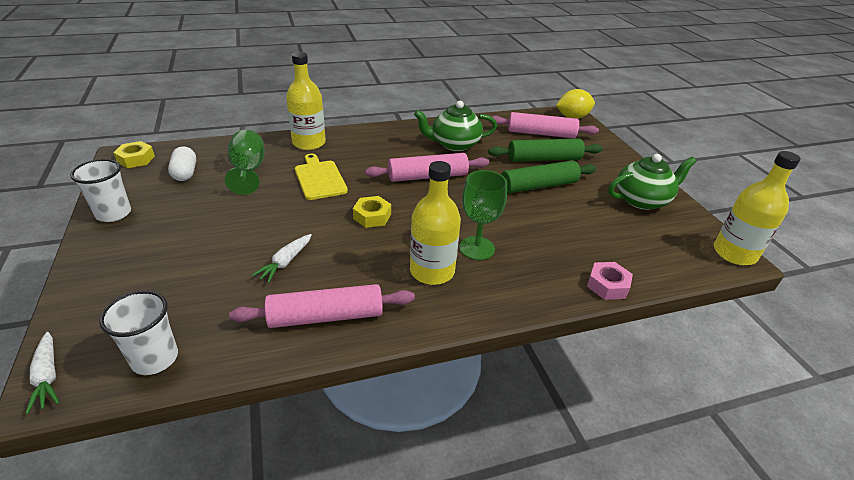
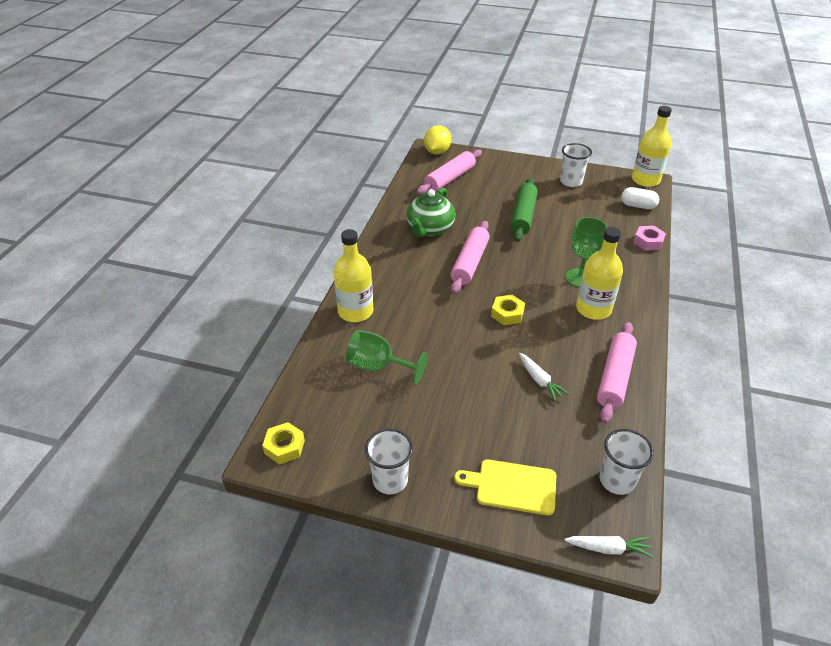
camera: 55 degrees left, 5 degrees up
(185, 173) = (347, 412): white capsule -> white capsule (638, 206)
(319, 178) = (427, 324): yellow cutting board -> yellow cutting board (512, 486)
(544, 159) = (488, 196): green rolling pin -> none
(642, 200) = (571, 182): green teapot -> white cup

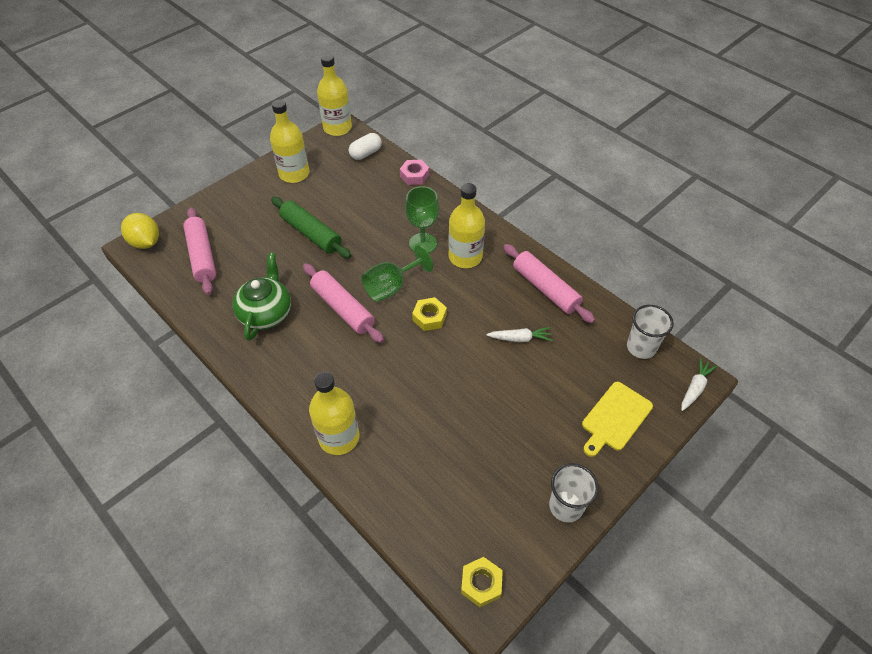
camera: 60 degrees left, 10 degrees up
(378, 366) = (427, 452): green goblet -> green goblet (391, 287)
(430, 228) = (266, 313): green teapot -> green teapot turned 135 degrees counterclockwise
(571, 182) = (294, 174): white cup -> yellow bottle

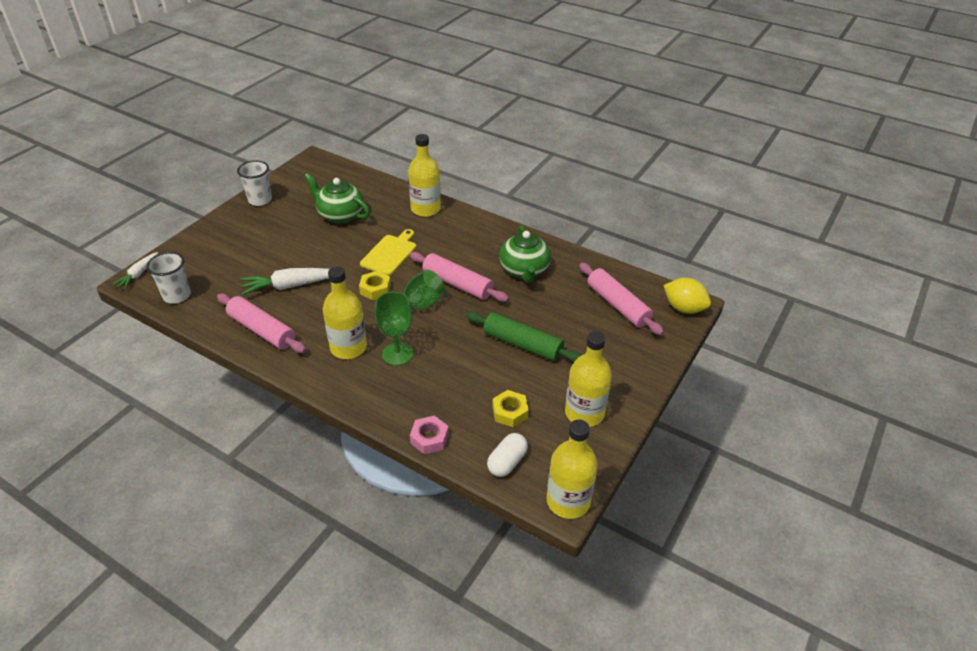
camera: 165 degrees right, 10 degrees down
(454, 448) = (340, 215): none -> green teapot
(481, 583) = (316, 166): yellow nut -> yellow nut (510, 412)
(520, 338) = (290, 286): white carrot -> white carrot, size x1.63
(615, 418) = (214, 247): yellow cutting board -> yellow cutting board (390, 254)

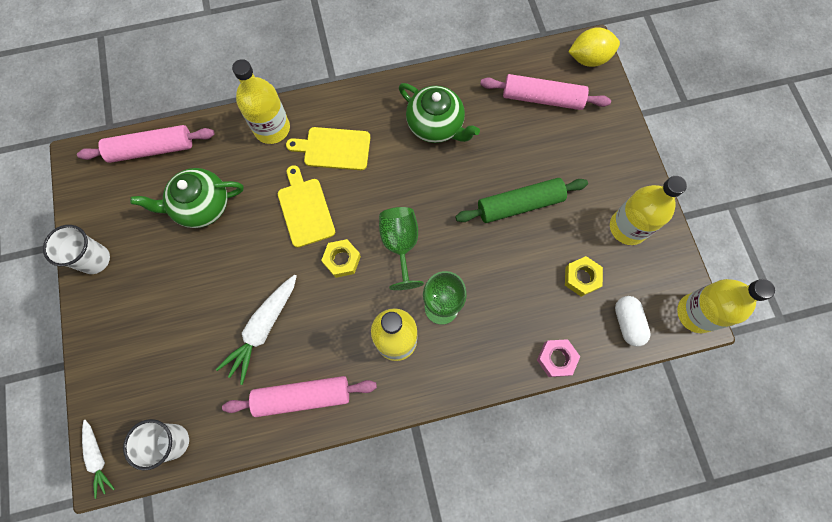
camera: 45 degrees left, 30 degrees up
(446, 239) = (334, 148): none -> yellow cutting board
(457, 284) = (401, 190): pink rolling pin -> pink rolling pin (152, 149)

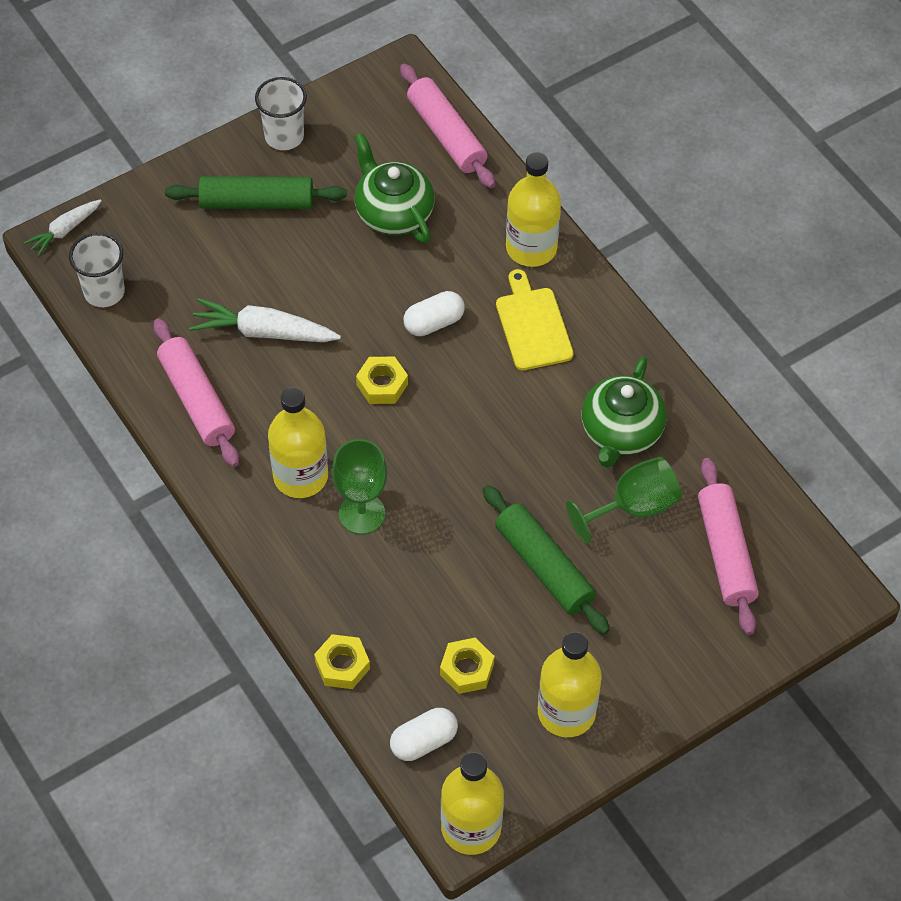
camera: 70 degrees right, 15 degrees down
(145, 298) = (257, 202): none -> green rolling pin
(305, 209) = (434, 322): yellow cutting board -> white capsule
(400, 245) = (428, 442): green goblet -> green goblet (633, 507)
(556, 359) = (342, 665): pink nut -> yellow nut
(588, 59) = (824, 598): yellow lemon -> none

